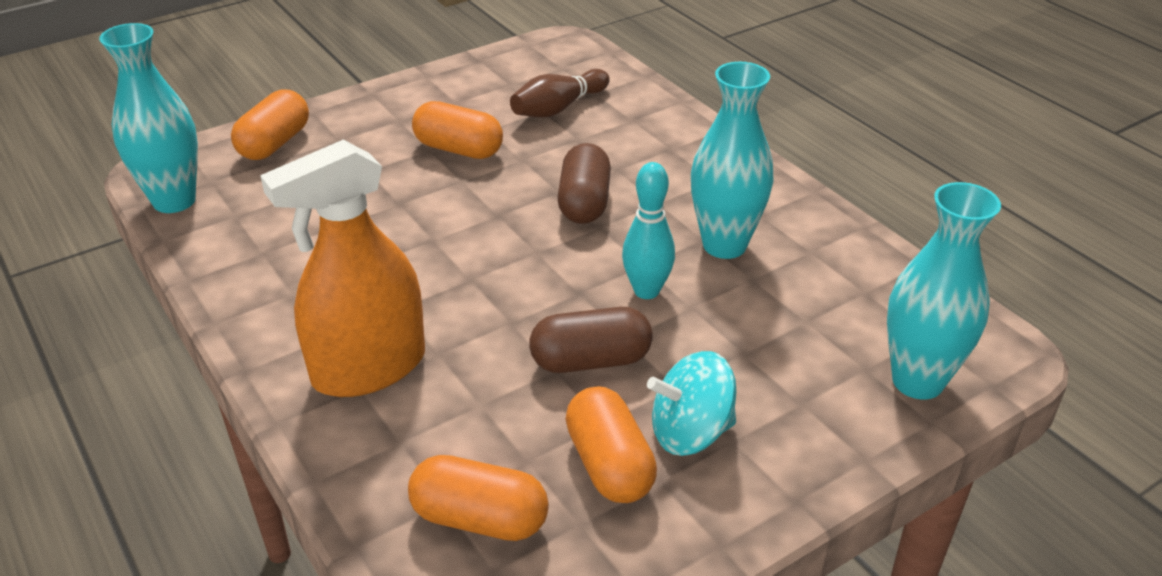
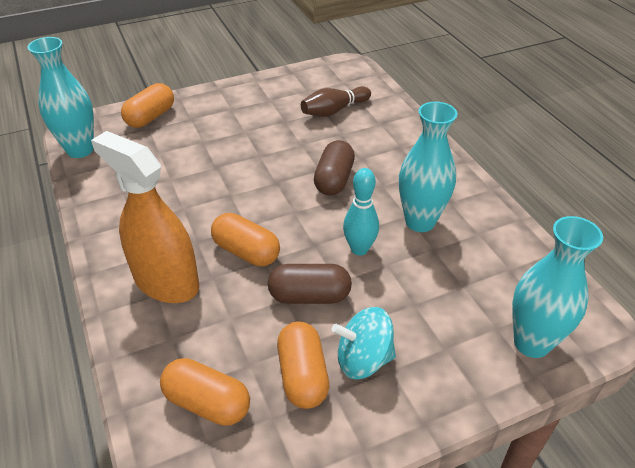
camera: 10 degrees right, 5 degrees up
(369, 368) = (166, 282): orange spray bottle -> orange spray bottle turned 60 degrees clockwise
(458, 149) = (263, 133): orange capsule -> orange capsule (246, 252)

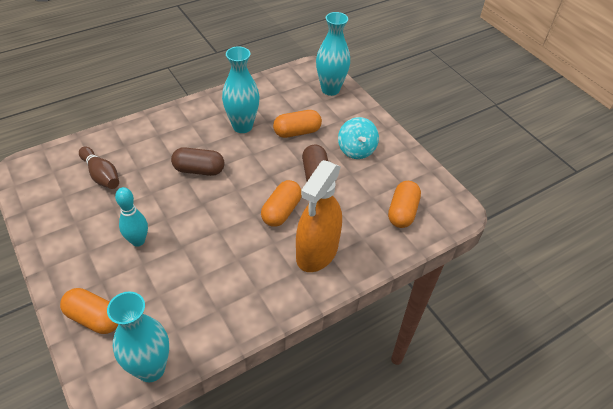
camera: 100 degrees left, 5 degrees up
(302, 375) = (373, 173): orange capsule -> orange capsule (297, 132)
(359, 249) = (271, 154): turquoise bowling pin -> turquoise bowling pin (138, 241)

